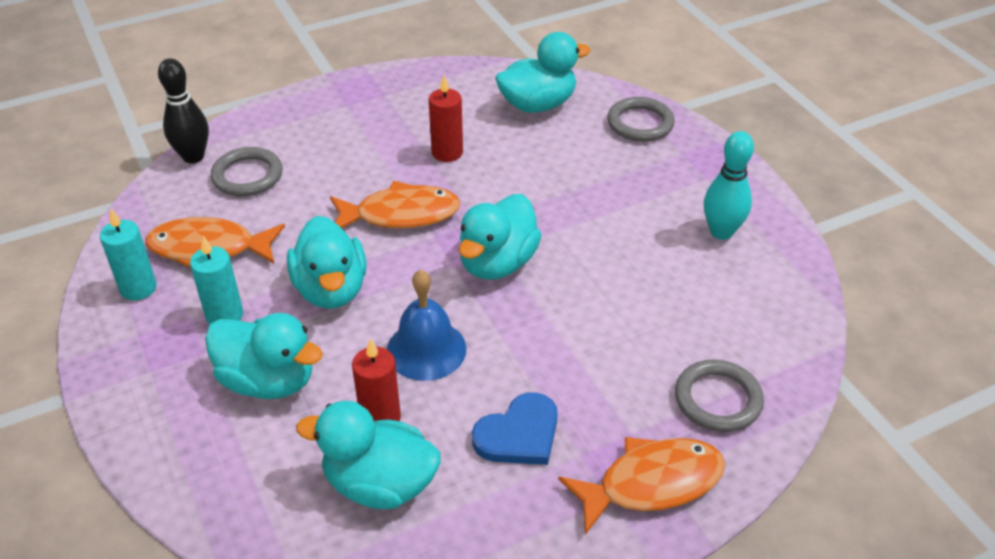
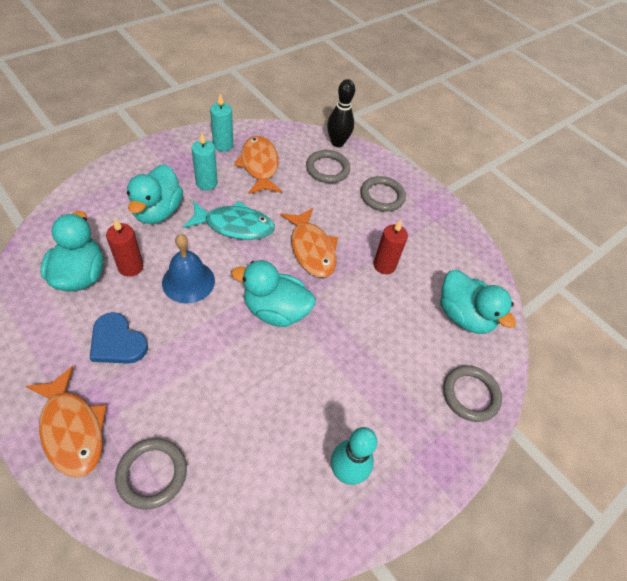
camera: 70 degrees right, 10 degrees up
(324, 132) = (382, 196): none -> grey ring
(331, 289) = (235, 226): turquoise duck -> turquoise fish

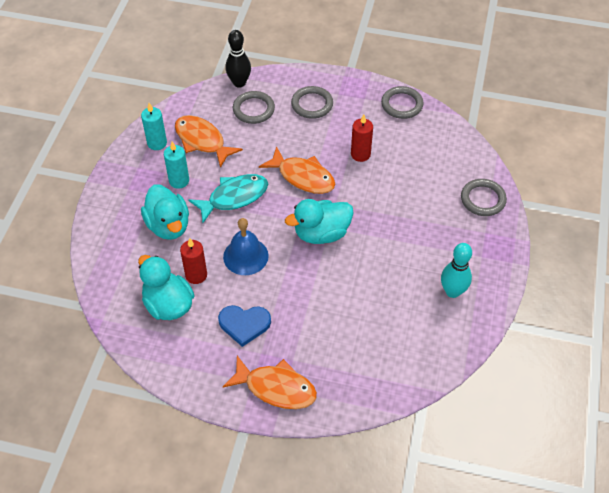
camera: 30 degrees left, 0 degrees up
(152, 474) = (349, 373): grey ring -> grey ring (402, 104)
(464, 316) = (438, 153): turquoise duck -> none

